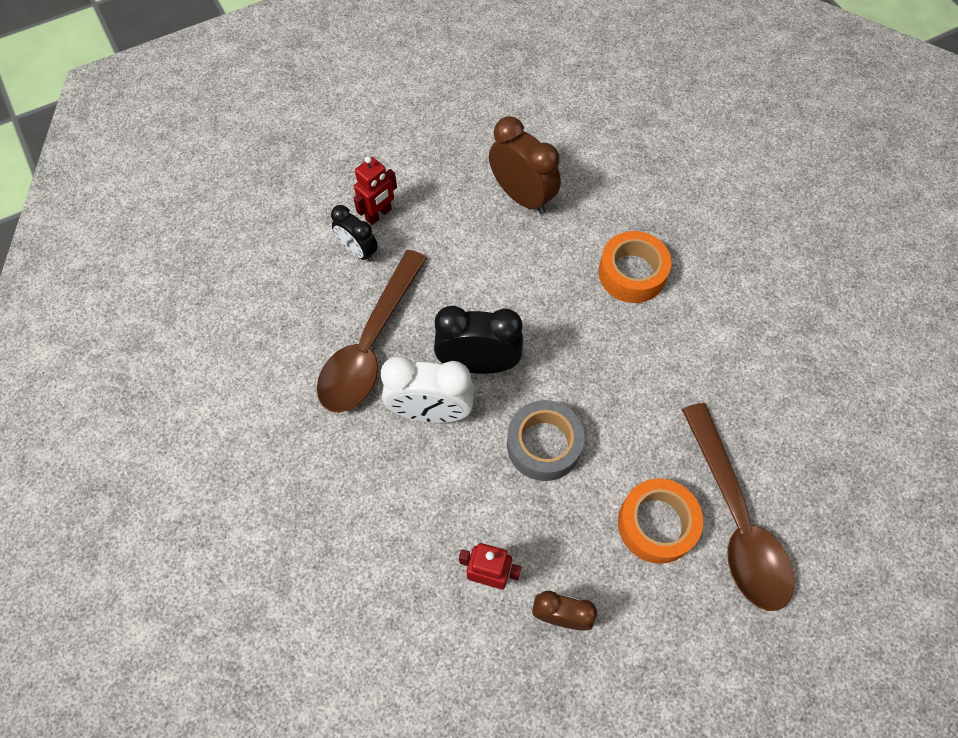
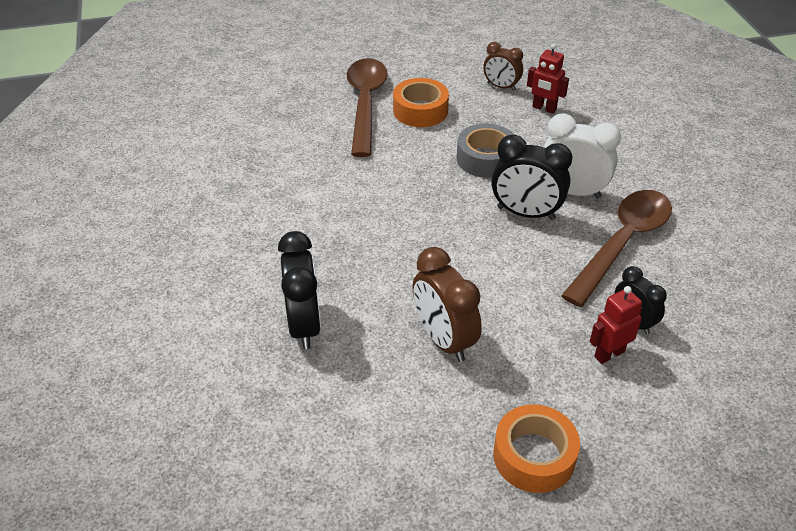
camera: 165 degrees left, 20 degrees down
(632, 273) = (361, 250): orange tape -> orange tape (534, 456)
(645, 184) = (304, 325): none -> black clock

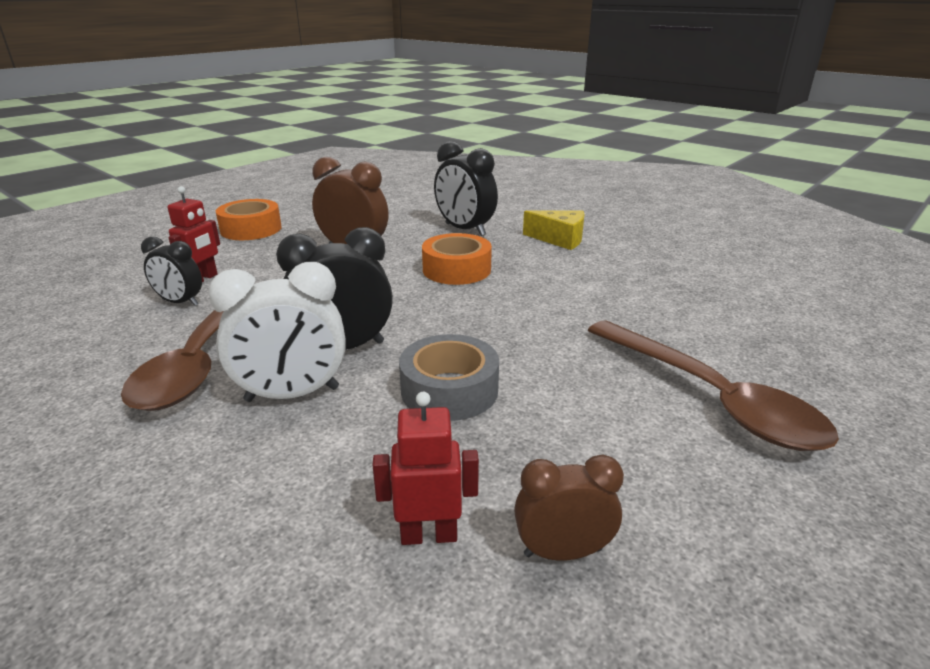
camera: 145 degrees right, 15 degrees down
(243, 261) = (559, 239): none -> yellow cheese
(420, 110) = (626, 422): orange tape -> orange tape (456, 269)

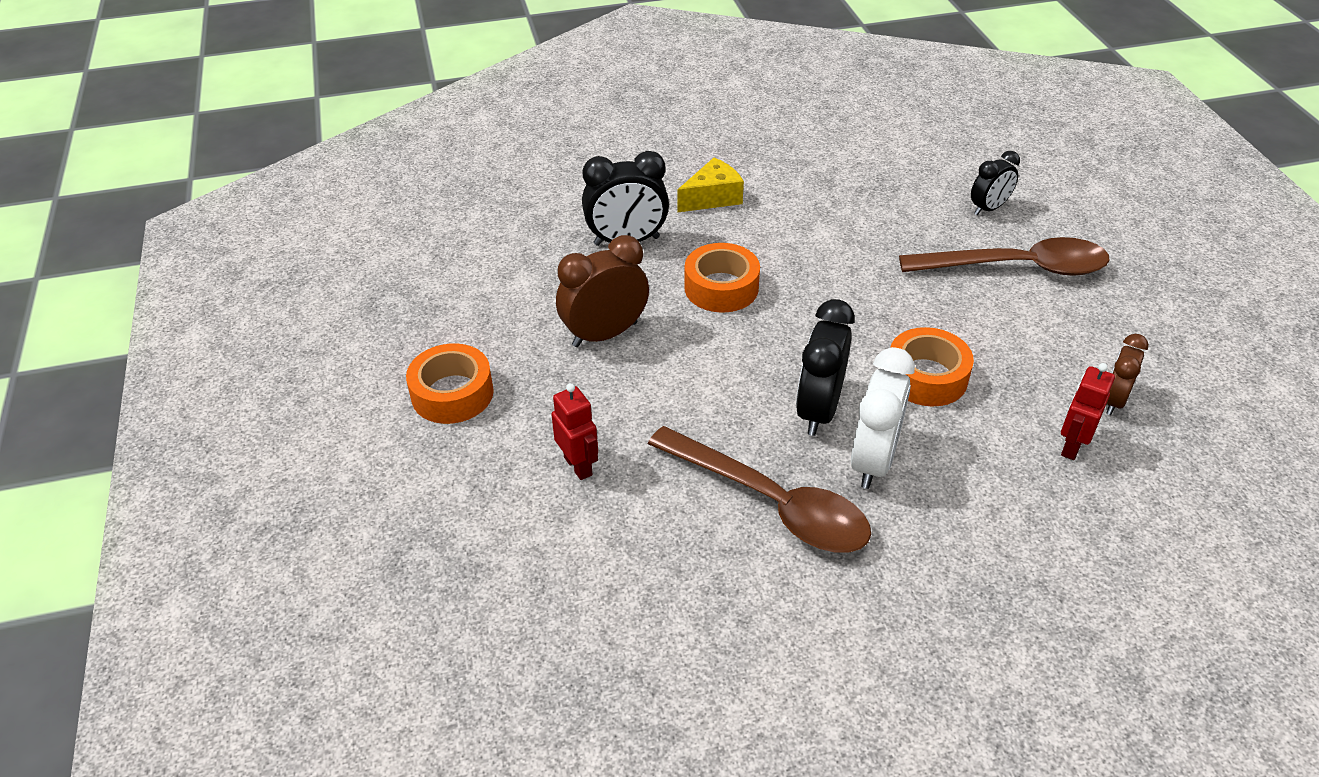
camera: 55 degrees left, 15 degrees up
(180, 302) = (628, 495): black clock -> black clock (988, 208)
(449, 390) = (926, 377): grey tape -> orange tape

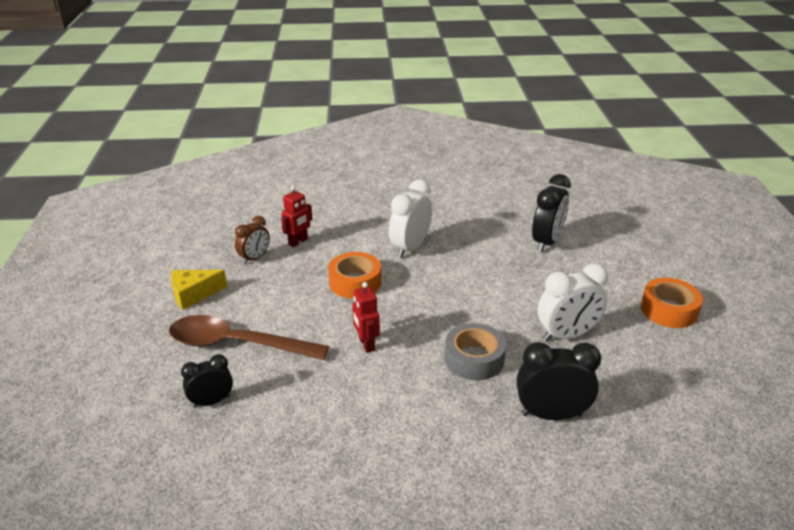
camera: 170 degrees left, 10 degrees down
(578, 466) = (578, 264): red robot -> red robot (366, 344)
(605, 334) = (567, 335): brown clock -> white clock
(712, 197) = (463, 455): yellow cheese -> yellow cheese (194, 295)
(721, 288) = (474, 359): orange tape -> grey tape
(771, 503) = (472, 238): brown spoon -> none
(818, 410) = (430, 273): black clock -> black clock (547, 242)

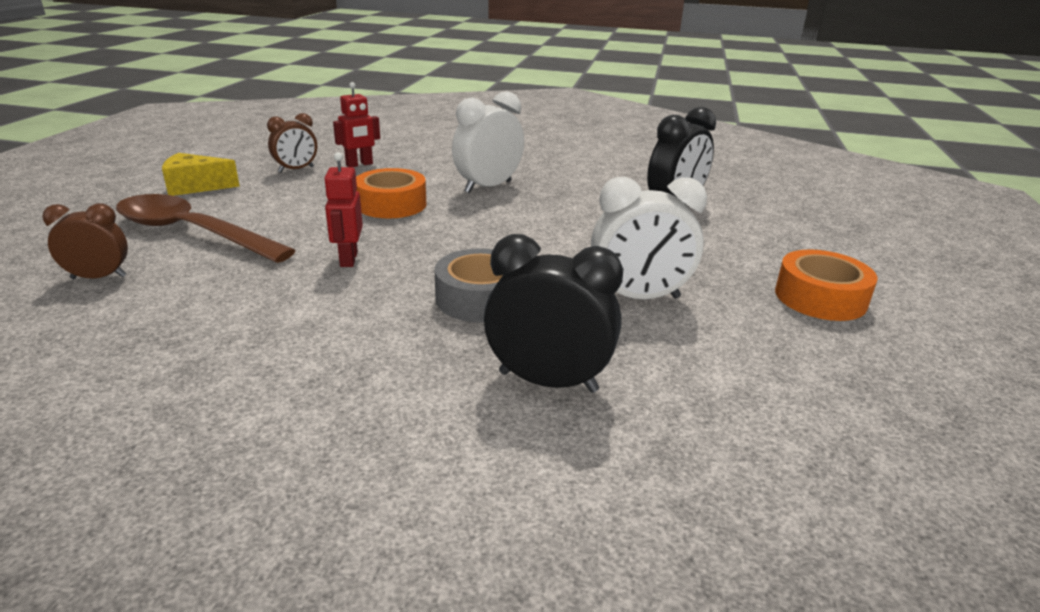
camera: 15 degrees right, 5 degrees down
(211, 401) = (99, 277): black clock -> brown clock

